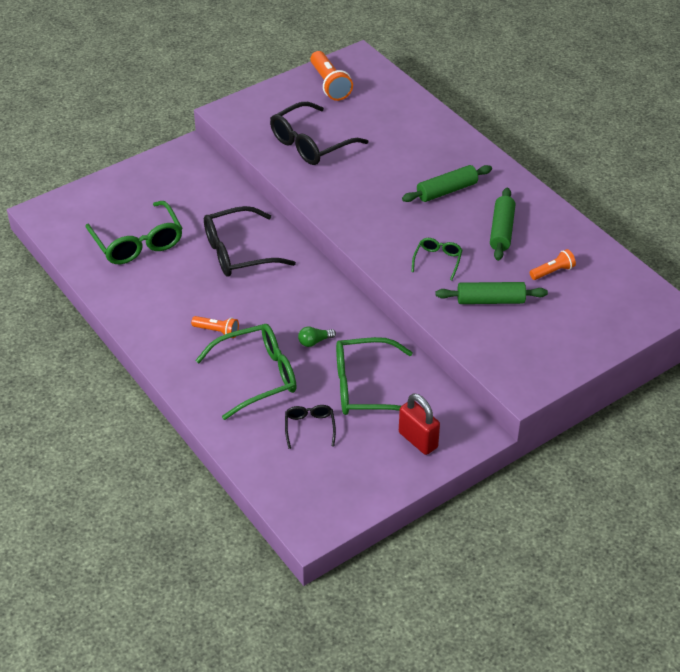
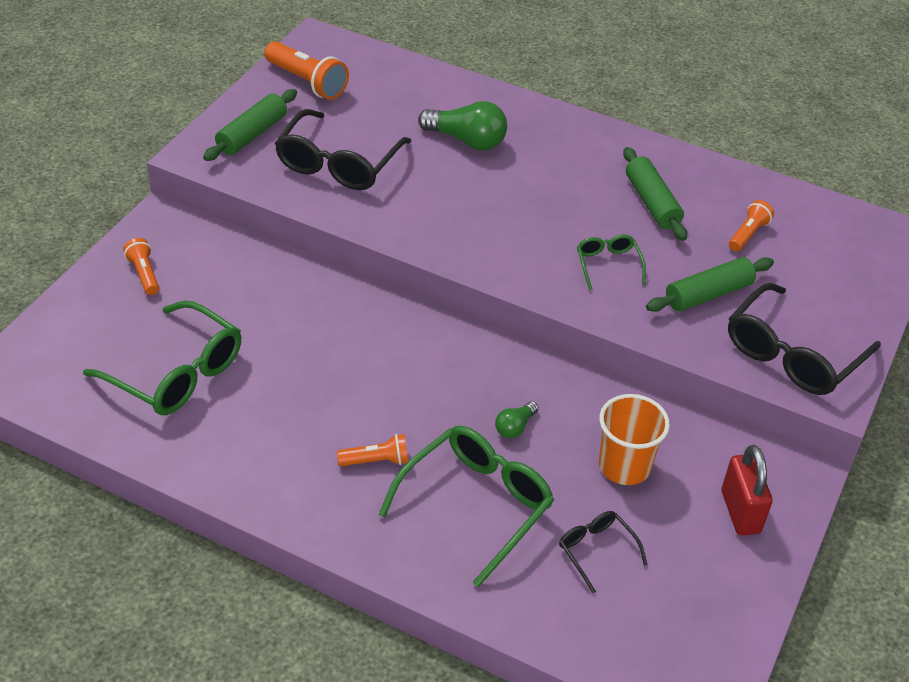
camera: 30 degrees left, 0 degrees up
(158, 179) = (144, 274): none -> orange flashlight
(238, 252) = (327, 339): black glasses -> black glasses (792, 354)
(365, 388) = (624, 466): green glasses -> orange cup
(406, 153) = (467, 140): none -> green light bulb
(418, 440) = (740, 512): red padlock -> red padlock turned 60 degrees clockwise
(447, 191) = (551, 173): green rolling pin -> green rolling pin (252, 134)

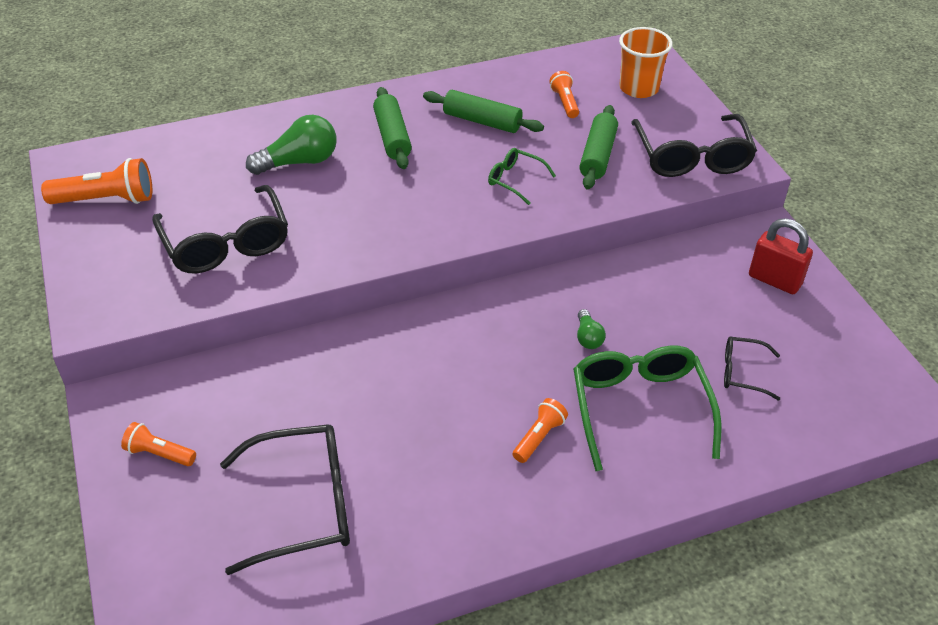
camera: 45 degrees left, 0 degrees up
(177, 373) = (304, 505): green glasses -> black glasses
(252, 134) = (119, 270): green rolling pin -> green rolling pin (392, 136)
(624, 466) = (681, 307): orange cup -> orange cup (639, 88)

